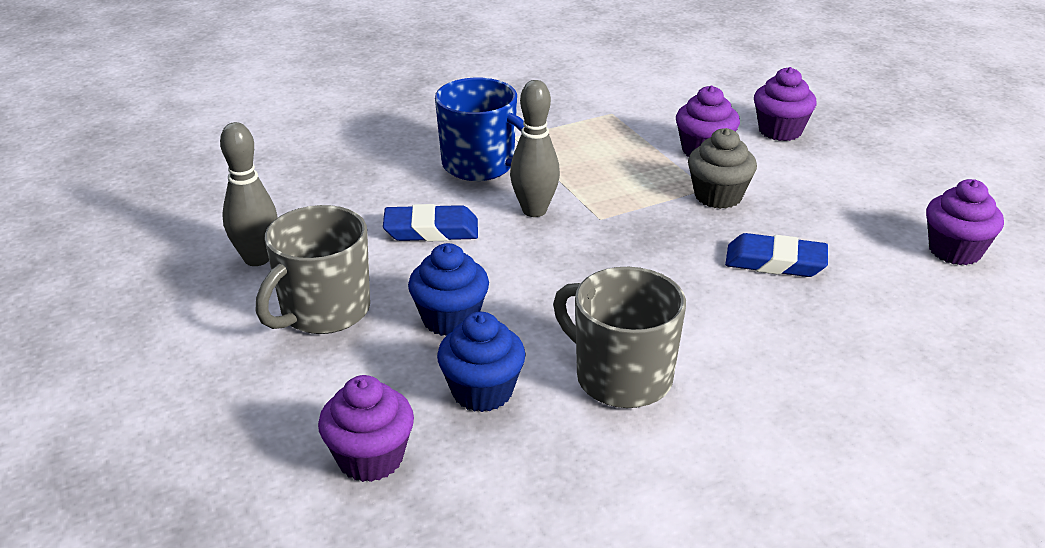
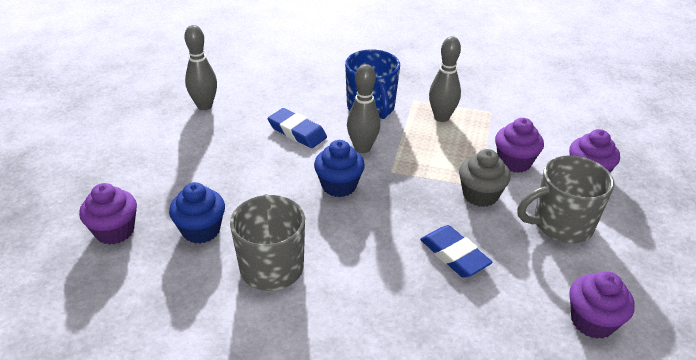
camera: 40 degrees right, 5 degrees up
(323, 311) = (194, 148): grey mug -> grey mug (561, 224)
(450, 319) = (240, 184): blue cupcake -> blue cupcake (339, 186)
(571, 141) = (441, 117): none -> grey bowling pin

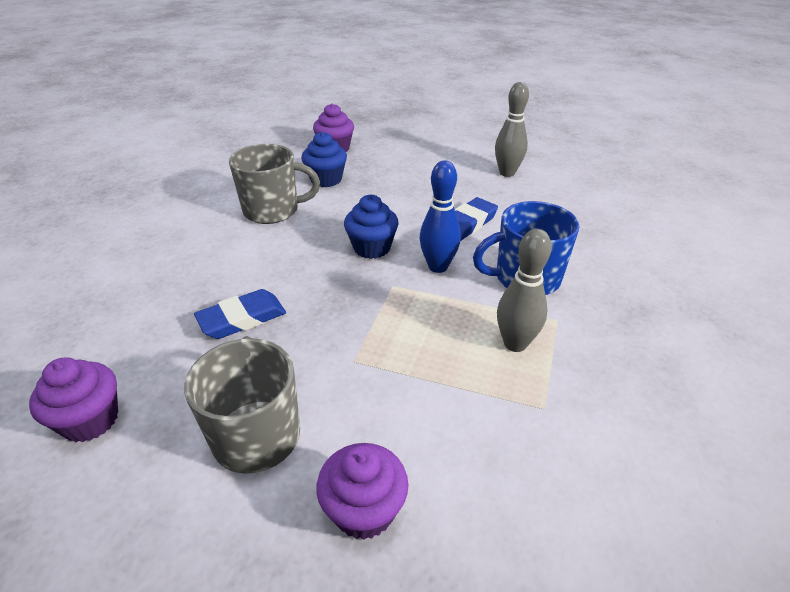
camera: 95 degrees right, 0 degrees up
(362, 148) = (438, 267): grey bowling pin -> blue bowling pin
(480, 195) = (336, 357): grey cupcake -> none
(514, 162) = (403, 410): purple cupcake -> none

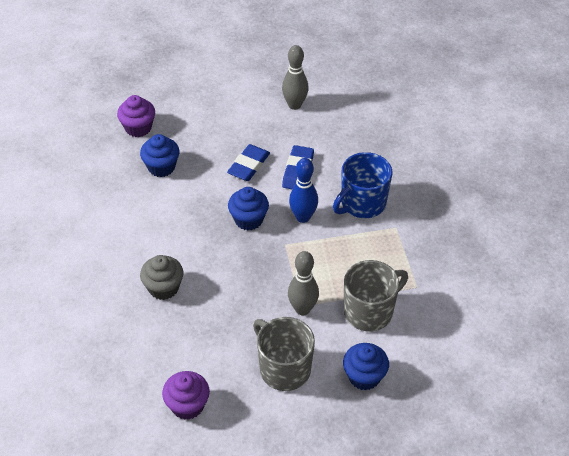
camera: 30 degrees left, 10 degrees up
(216, 276) = (163, 288): none -> grey cupcake
(242, 318) = (211, 309): blue eraser -> blue eraser (248, 165)
(273, 210) = (148, 215): grey mug -> grey mug (369, 311)
(364, 510) = (364, 376): purple cupcake -> blue cupcake
(515, 343) = (381, 254): grey bowling pin -> grey bowling pin (302, 309)

